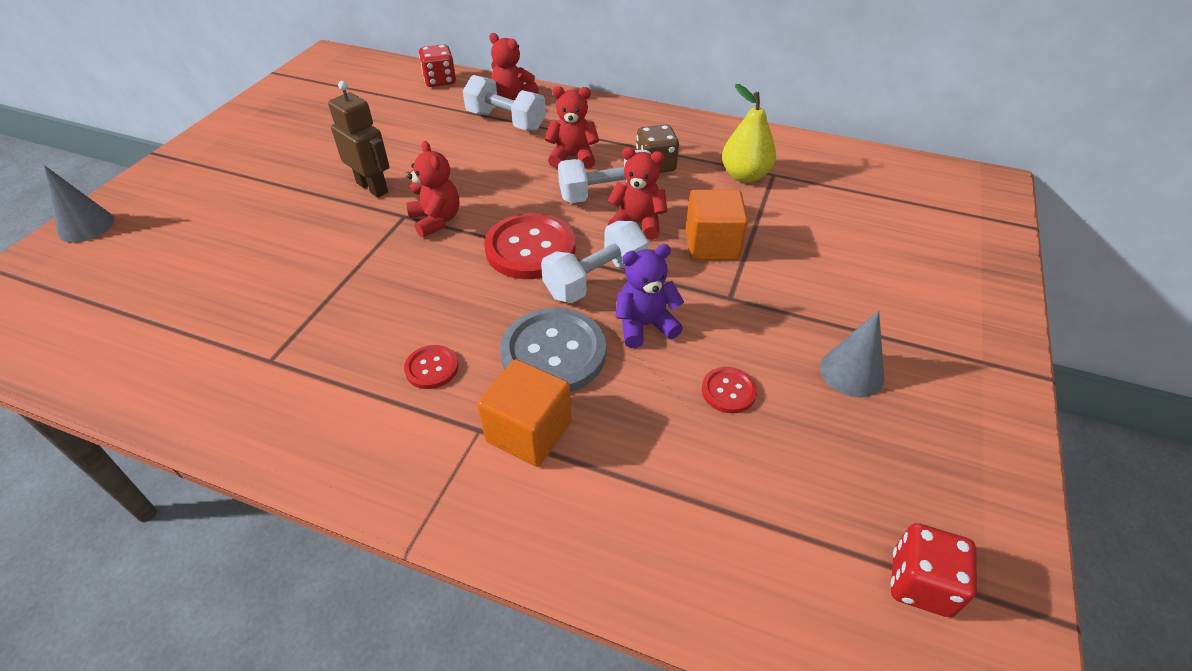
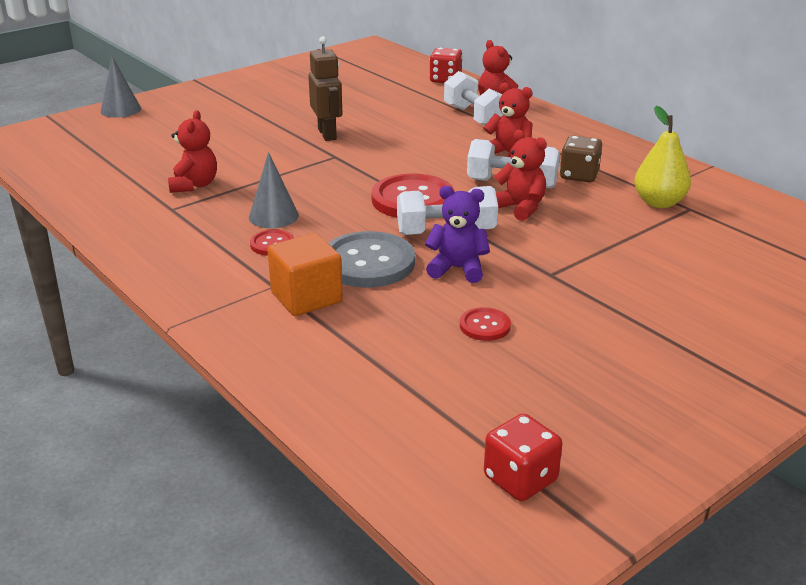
camera: 30 degrees right, 15 degrees down
(436, 220) = (356, 165): red teddy bear -> red teddy bear (194, 185)
(712, 245) = (572, 238): orange cube -> none
(851, 372) = (609, 350): grey cone -> grey cone (273, 216)

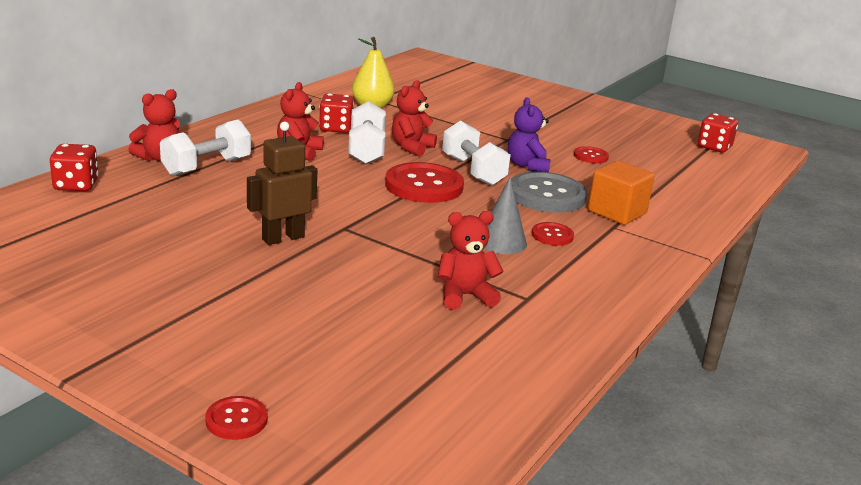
camera: 110 degrees left, 5 degrees down
(120, 110) = (236, 420): grey cone -> red button
(579, 175) = (336, 128): brown dice -> red dice

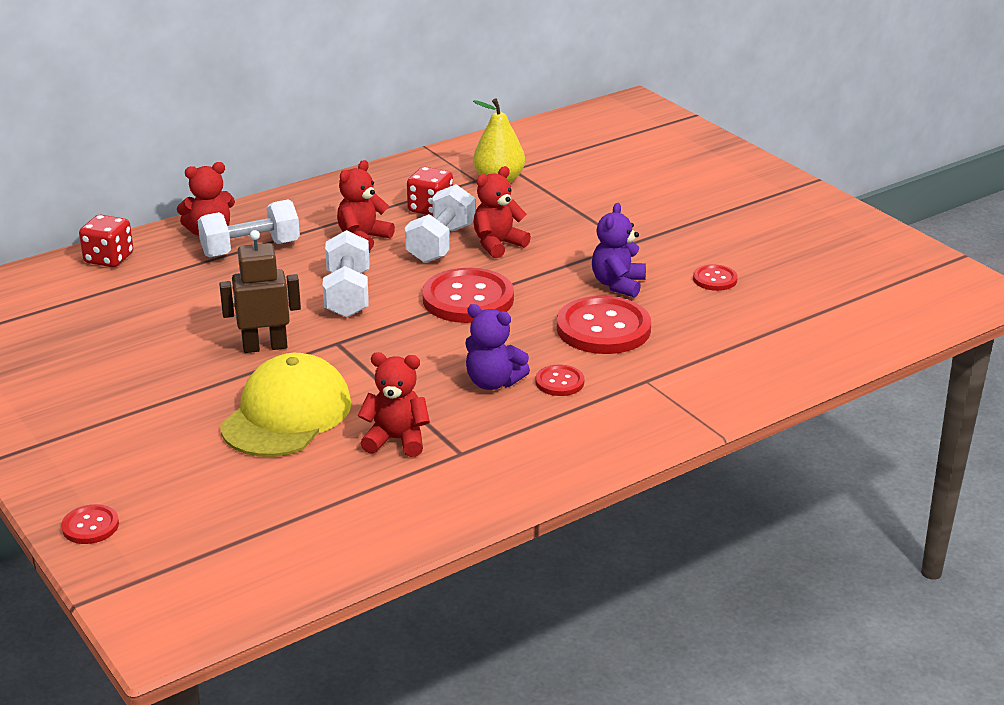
camera: 25 degrees right, 5 degrees up
(350, 289) = (287, 414): none -> yellow cap
(473, 171) = (543, 285): white dumbbell -> white dumbbell (347, 294)
(501, 242) = (493, 382): grey cone -> purple teddy bear
(546, 195) = (603, 328): grey button -> red button
(617, 212) = (669, 362): orange cube -> none
(714, 147) = (906, 282): red dice -> none

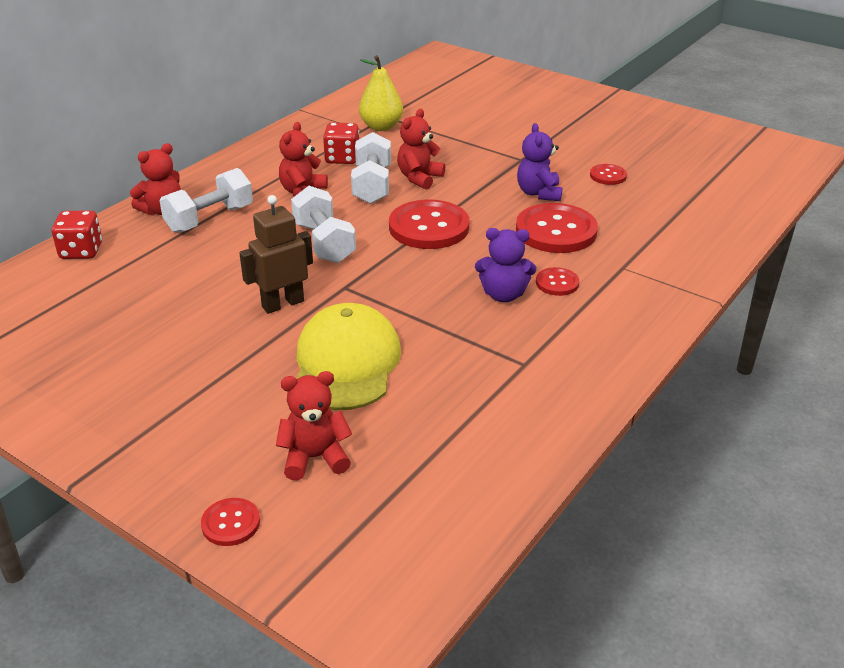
camera: 20 degrees left, 5 degrees up
(396, 440) = (461, 365): red teddy bear -> red teddy bear (315, 458)

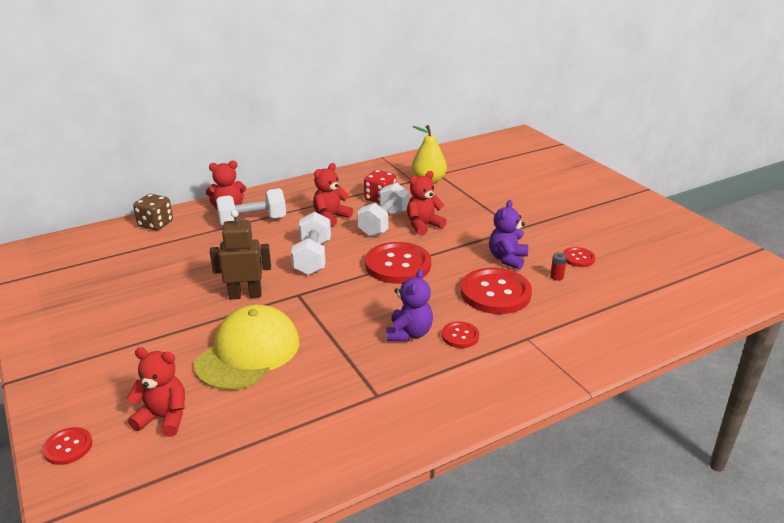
camera: 25 degrees right, 5 degrees down
(81, 251) = (155, 224): red dice -> brown dice
(503, 295) = (409, 333): purple teddy bear -> purple teddy bear turned 105 degrees counterclockwise
(602, 199) = (556, 277): none -> red battery

